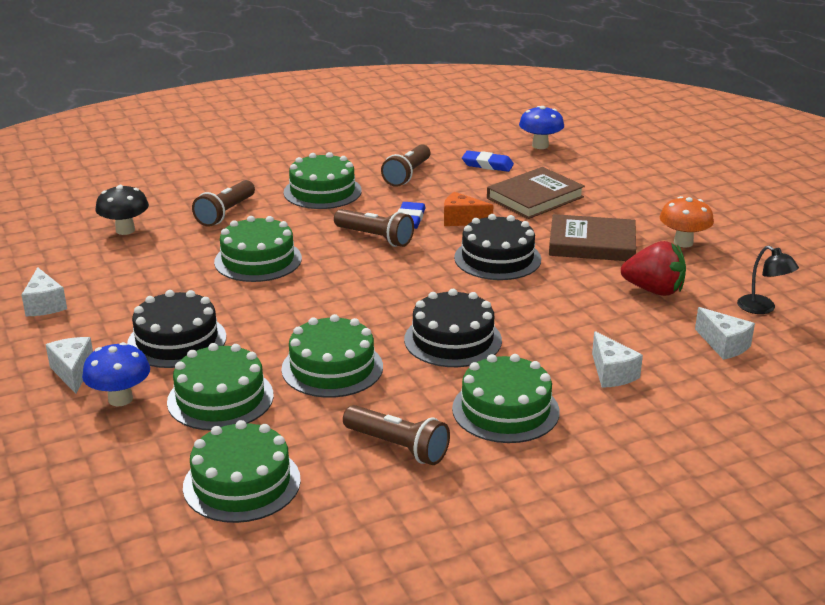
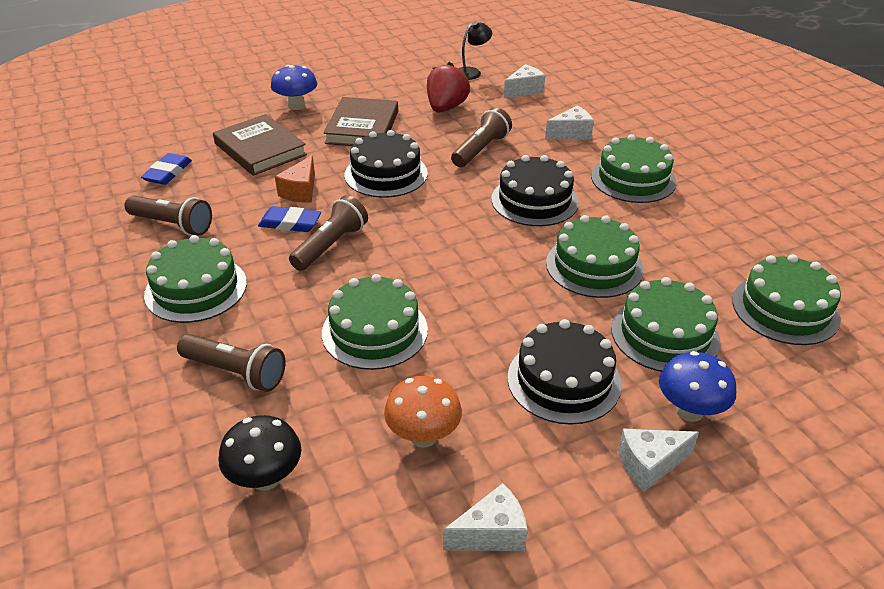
camera: 90 degrees left, 10 degrees up
(398, 447) = (700, 228): brown flashlight -> brown flashlight (481, 150)
(540, 145) = (132, 140): blue mushroom -> blue mushroom (296, 106)
(683, 242) = (366, 89): orange mushroom -> orange mushroom (423, 436)

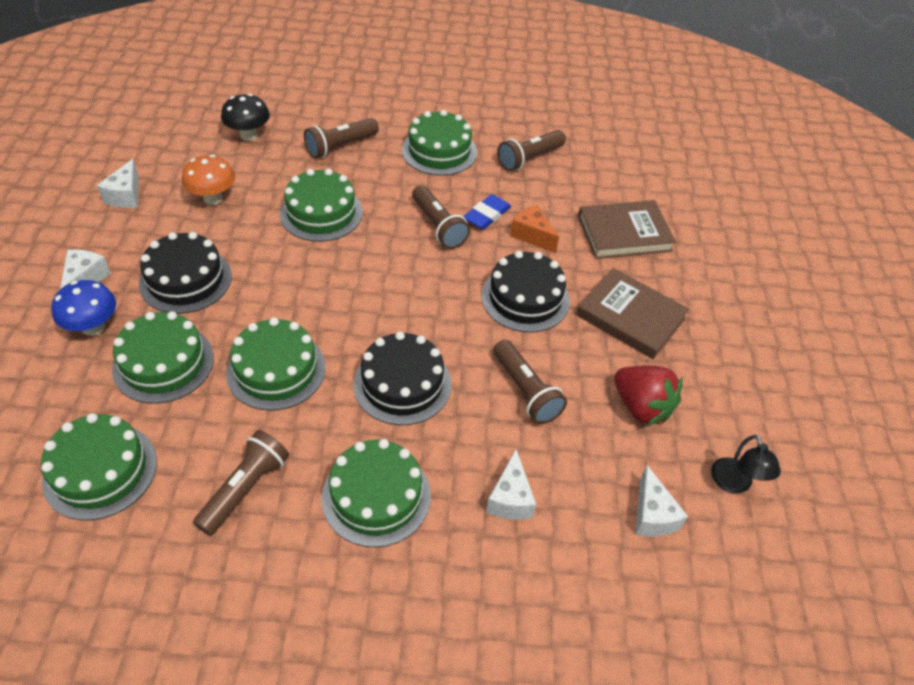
camera: 115 degrees right, 10 degrees up
(168, 172) = (613, 173): blue eraser -> none
(296, 106) = (706, 284): blue mushroom -> none
(700, 232) = (245, 489): none -> brown flashlight

